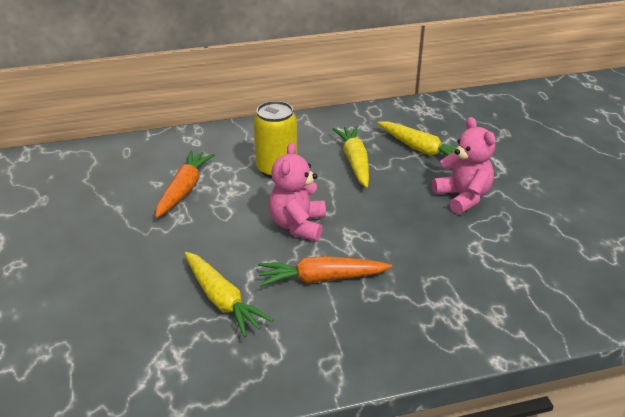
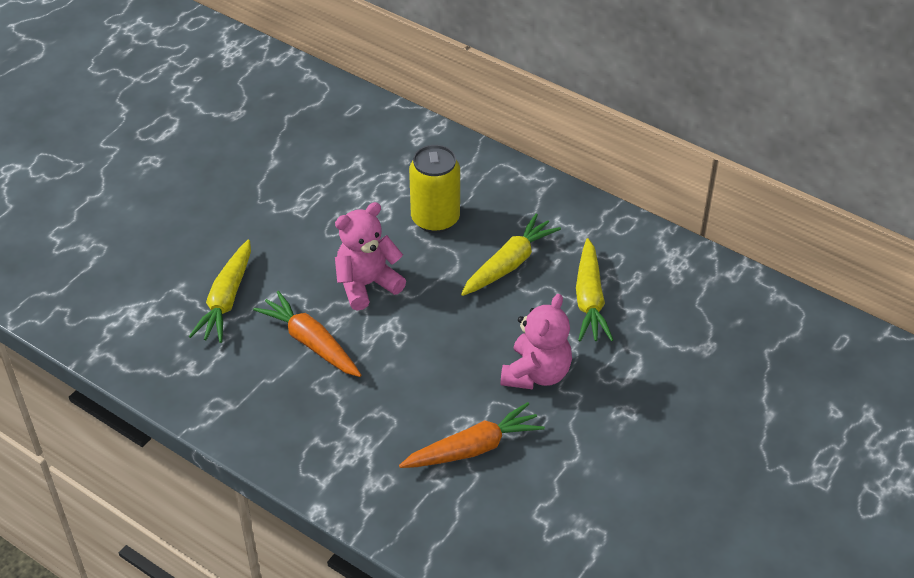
camera: 50 degrees right, 10 degrees up
(184, 189) = (339, 182): orange carrot -> orange carrot (473, 448)

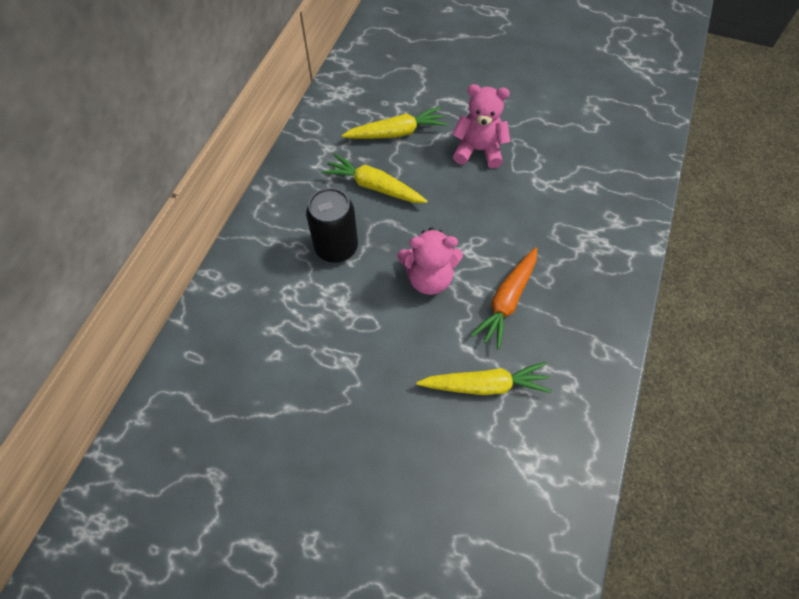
camera: 105 degrees left, 15 degrees up
(367, 285) = (429, 278): pink teddy bear -> pink teddy bear turned 45 degrees counterclockwise
(435, 219) = (336, 248): yellow can -> black can
(473, 448) = (559, 172): orange carrot -> none

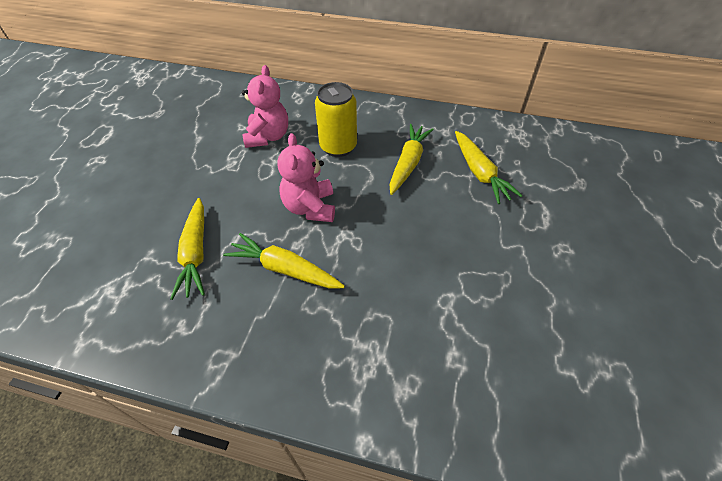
camera: 85 degrees right, 10 degrees down
(336, 248) = (338, 147): black can -> yellow can
(478, 150) = (478, 239): pink teddy bear -> pink teddy bear (268, 137)
(507, 301) = (284, 269): orange carrot -> yellow carrot

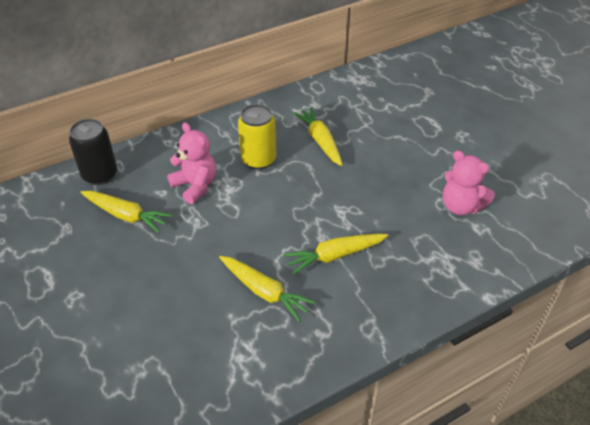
camera: 45 degrees left, 5 degrees down
(224, 91) = (100, 175): none -> black can
(310, 207) = (297, 210): pink teddy bear -> pink teddy bear (461, 206)
(479, 173) = (369, 119): yellow carrot -> yellow carrot (126, 215)

